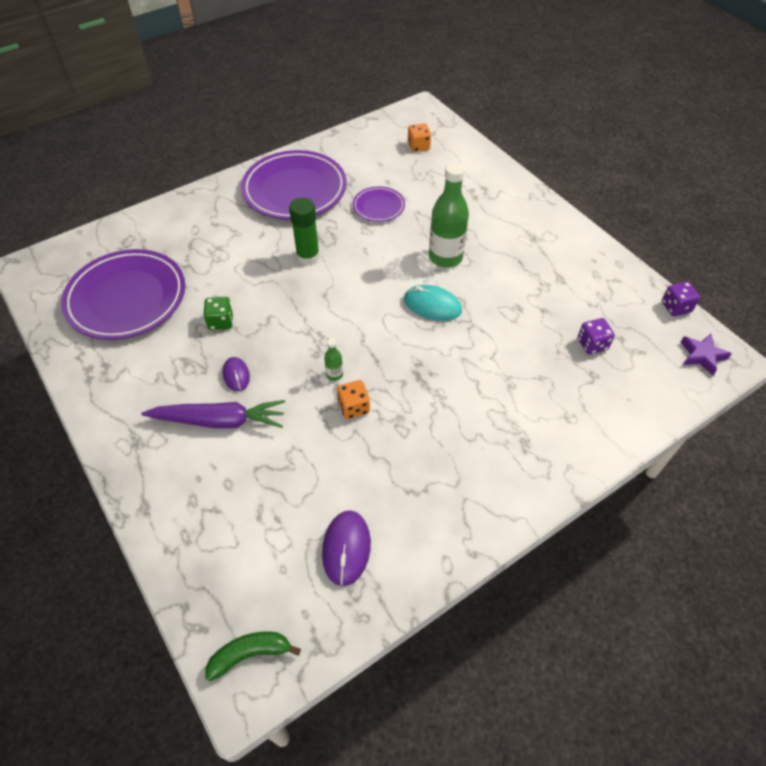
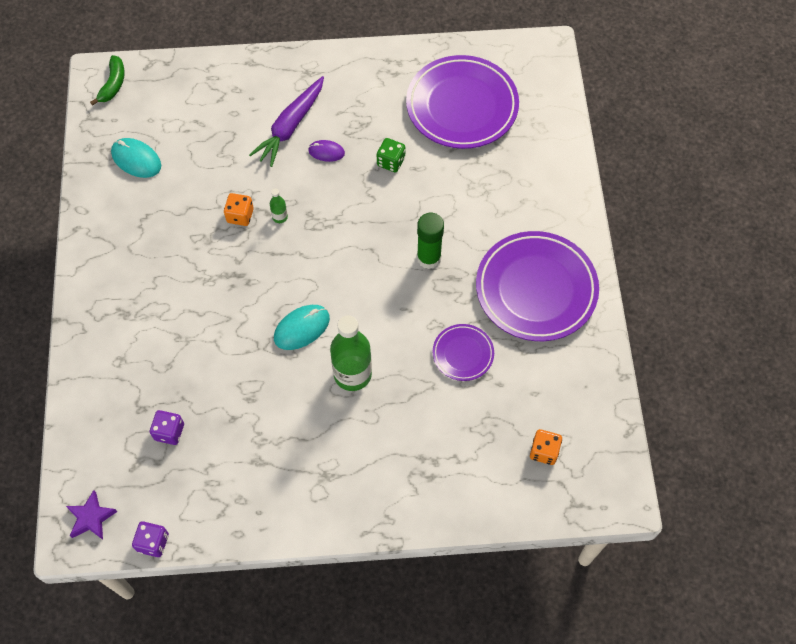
camera: 120 degrees right, 10 degrees up
(346, 548) = (136, 159): purple mouse -> turquoise mouse

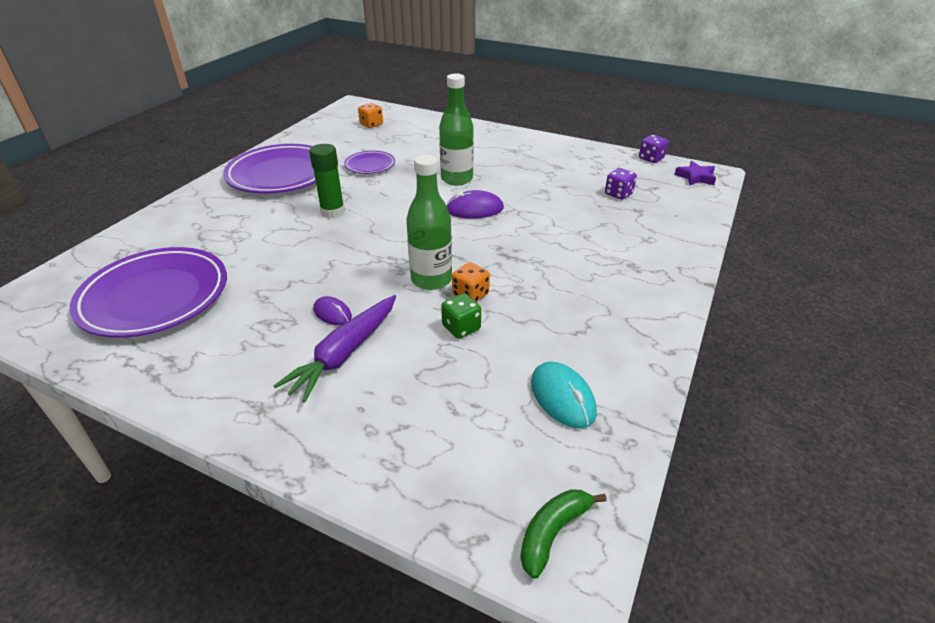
camera: 150 degrees left, 25 degrees down
(280, 217) = (431, 279): green bottle -> green bottle, size x2.30
(290, 126) = (344, 353): purple carrot -> purple carrot turned 150 degrees clockwise
(301, 328) = (474, 209): turquoise mouse -> purple mouse
(391, 162) = (281, 280): green dice -> green dice (461, 327)

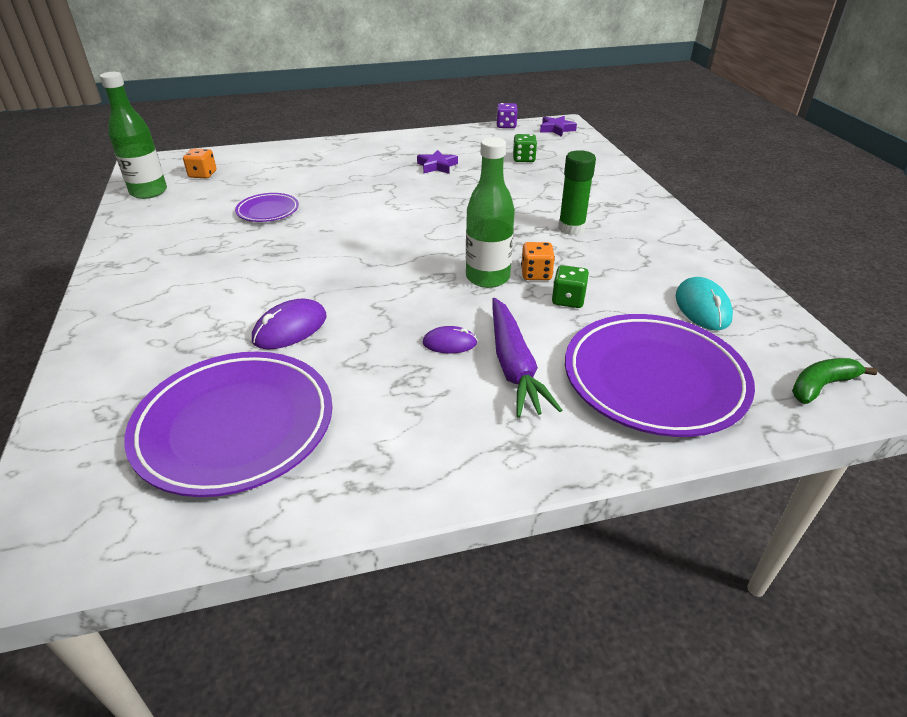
camera: 40 degrees left, 0 degrees up
(281, 174) = (176, 255): purple plate -> purple plate (654, 379)
(332, 212) = (300, 264): green glue stick -> green glue stick (571, 228)
(457, 179) = (376, 193): green bottle -> green bottle (149, 192)
(474, 209) = (432, 211): purple mouse -> purple mouse (290, 328)
(535, 174) = (437, 166): none -> purple star
(553, 532) = (821, 386): green banana -> green banana turned 60 degrees clockwise
(562, 397) = (702, 307): turquoise mouse -> turquoise mouse turned 60 degrees clockwise
(618, 194) = (524, 159): purple dice -> green dice

